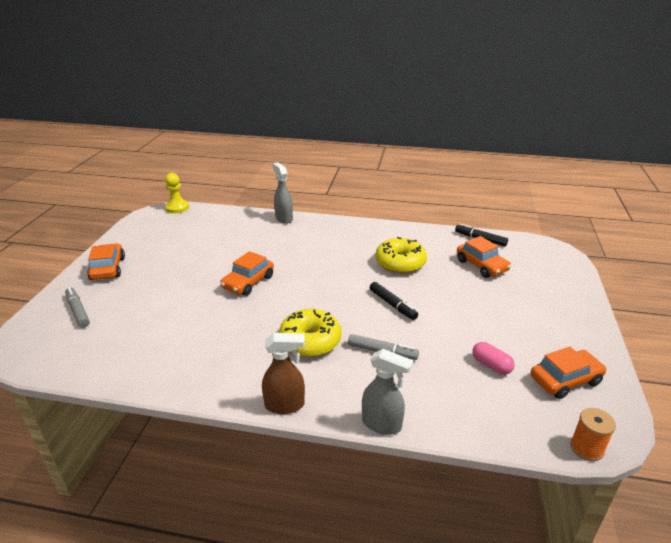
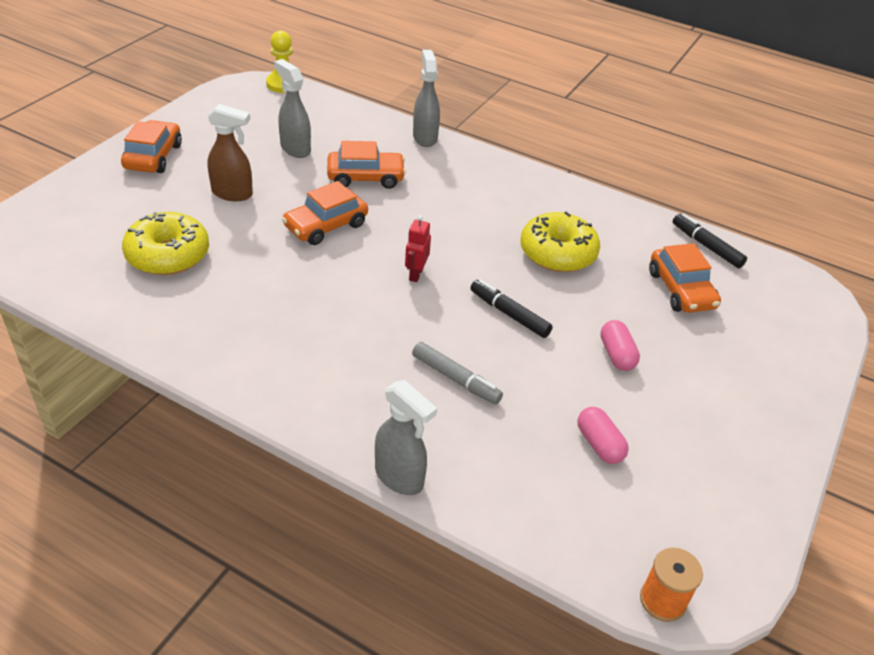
camera: 15 degrees right, 10 degrees up
(78, 311) = (92, 209): grey marker -> none
(204, 242) = (295, 149): none -> grey spray bottle
(285, 405) = (288, 413): brown spray bottle -> brown spray bottle (232, 194)
(310, 341) = (366, 335): yellow donut -> yellow donut (168, 255)
(322, 296) = (416, 274): none -> red robot
(392, 304) = (509, 314): black marker -> black marker turned 150 degrees clockwise
(468, 311) = (616, 355): none -> pink capsule
(565, 380) = (696, 499): orange car -> orange car (365, 177)

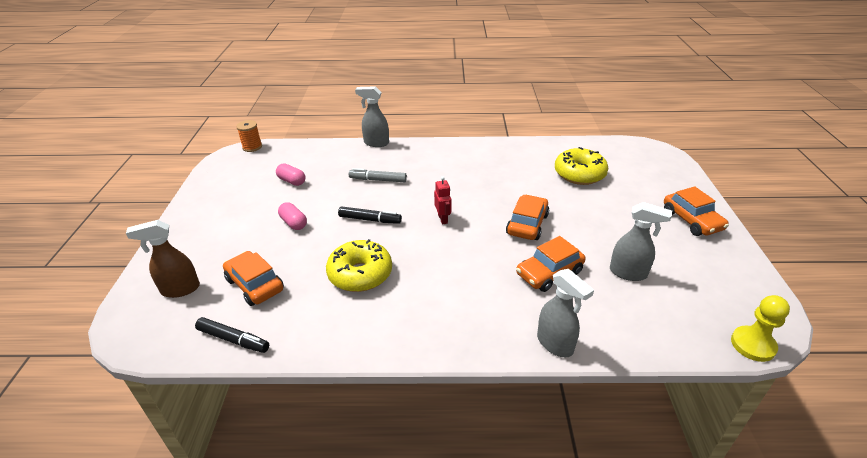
camera: 155 degrees right, 5 degrees down
(232, 194) = (607, 219): brown spray bottle -> brown spray bottle (180, 289)

